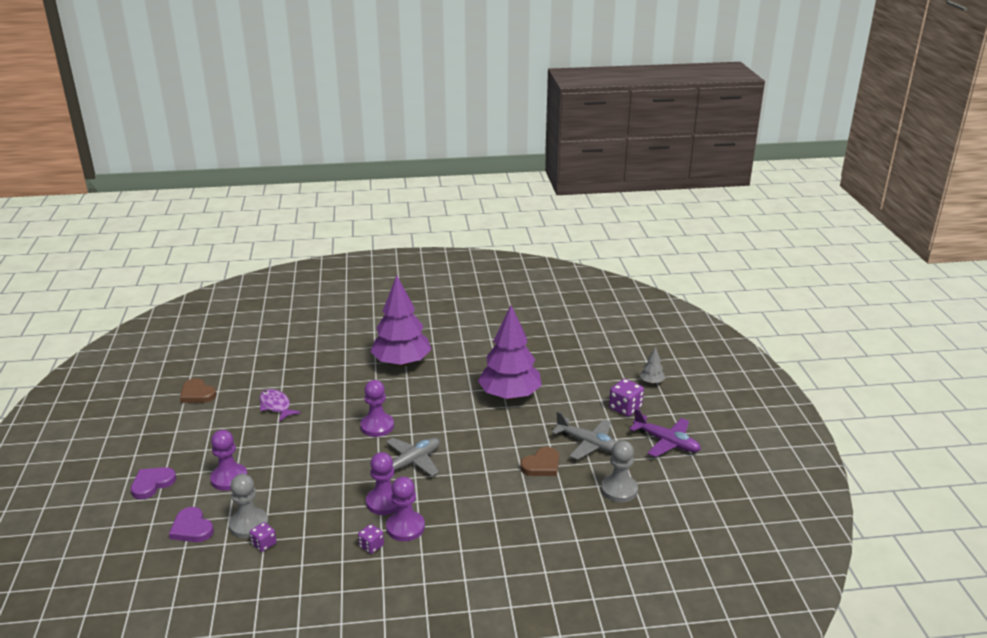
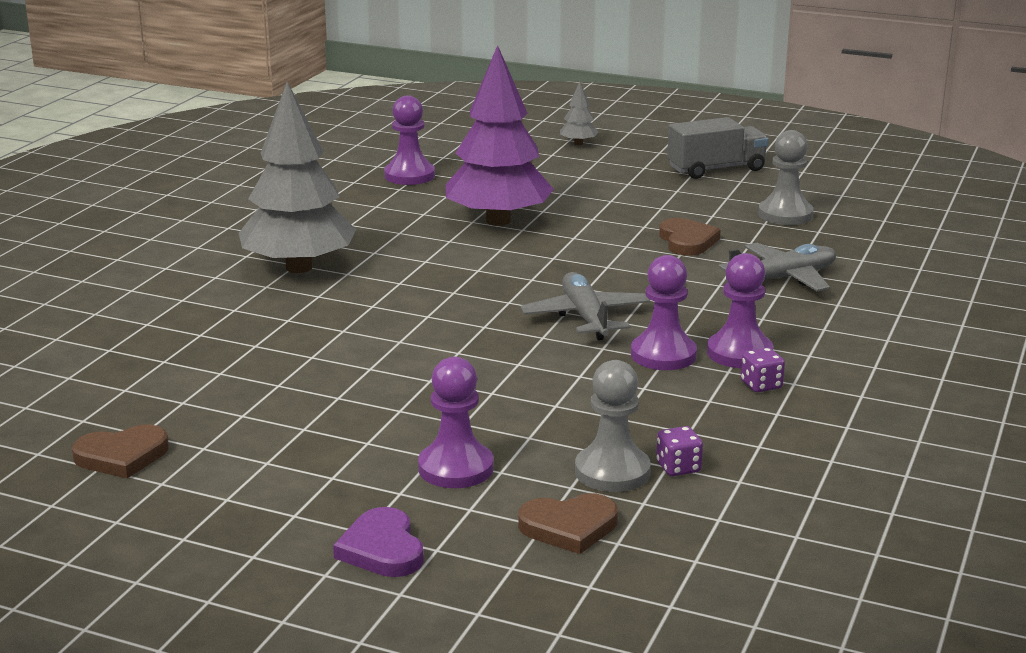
camera: 60 degrees left, 5 degrees down
(192, 528) = (569, 527): purple heart -> brown heart
(276, 406) = (280, 388): purple fish -> none
(377, 426) = (456, 321): purple pawn -> purple pawn (409, 176)
(401, 363) = (299, 268): purple tree -> grey tree
(589, 444) = (672, 206): grey plane -> grey plane (783, 278)
(625, 408) = (617, 170): purple dice -> none
(666, 442) = (716, 169): purple plane -> grey truck

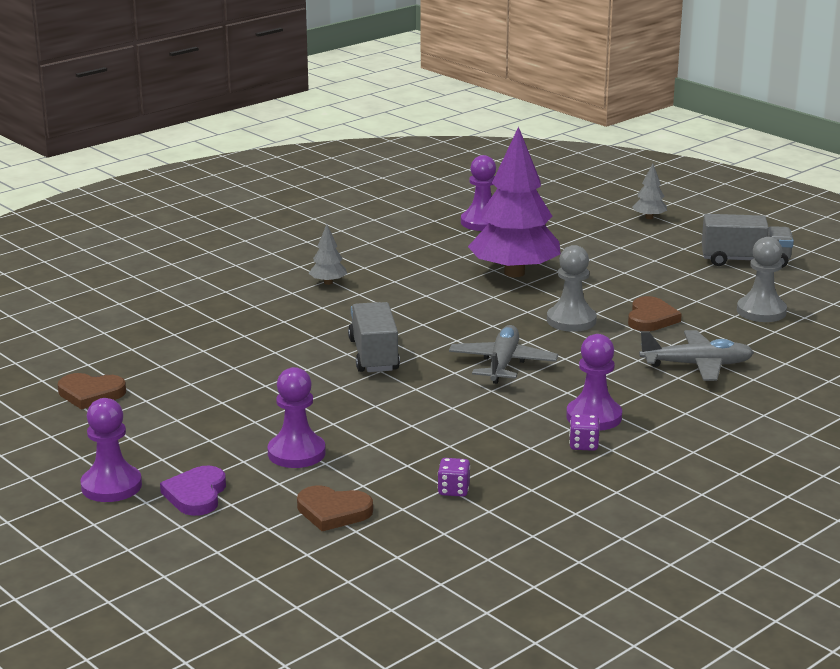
camera: 25 degrees right, 0 degrees up
(299, 268) = (328, 282): grey tree -> grey tree, size x0.41
(433, 337) = (373, 355): none -> grey truck
(612, 472) = (402, 482): grey pawn -> grey pawn (571, 320)
(663, 355) = (532, 405): purple pawn -> purple pawn (111, 486)

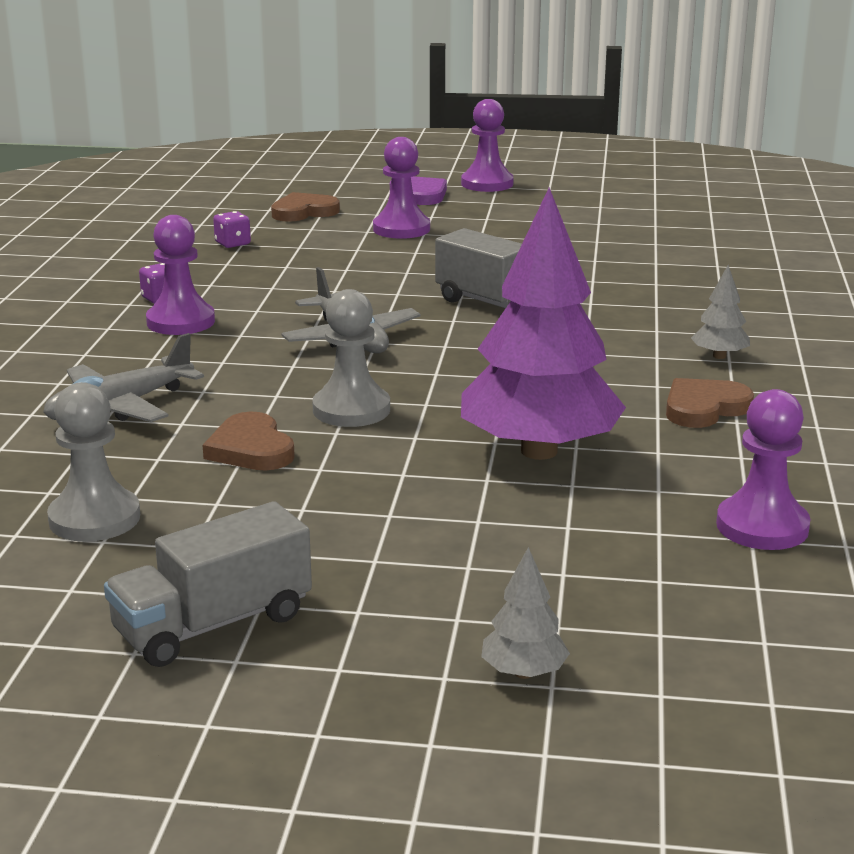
camera: 140 degrees right, 0 degrees up
(90, 394) = (649, 214): brown heart -> brown heart (704, 408)

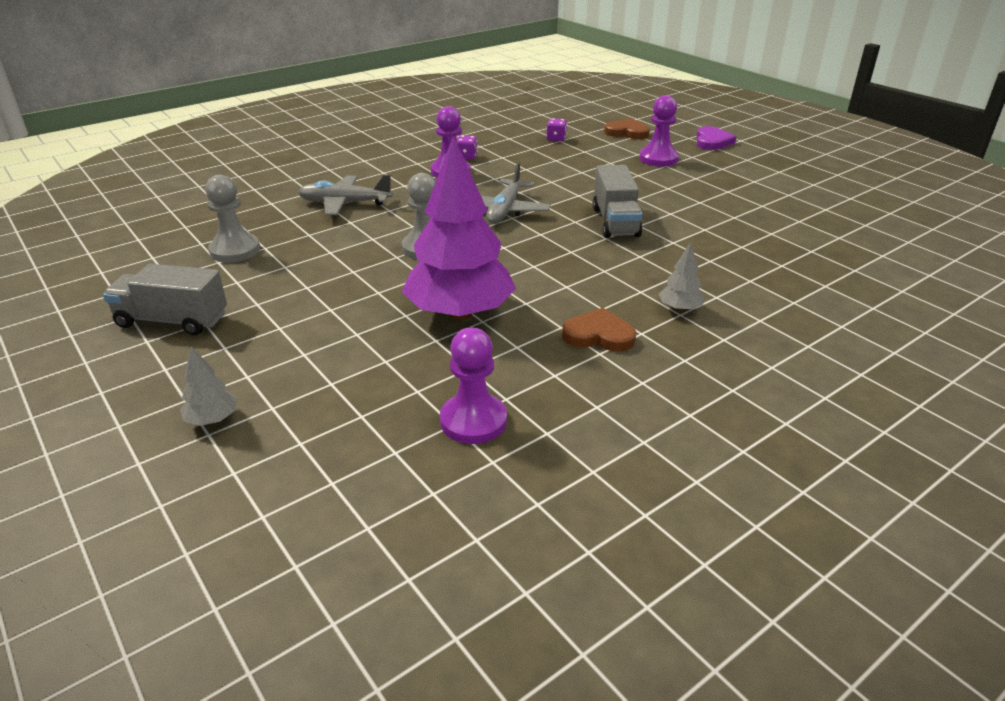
camera: 45 degrees right, 10 degrees up
(251, 449) = (348, 247): brown heart -> none
(487, 184) = (768, 147): purple pawn -> none

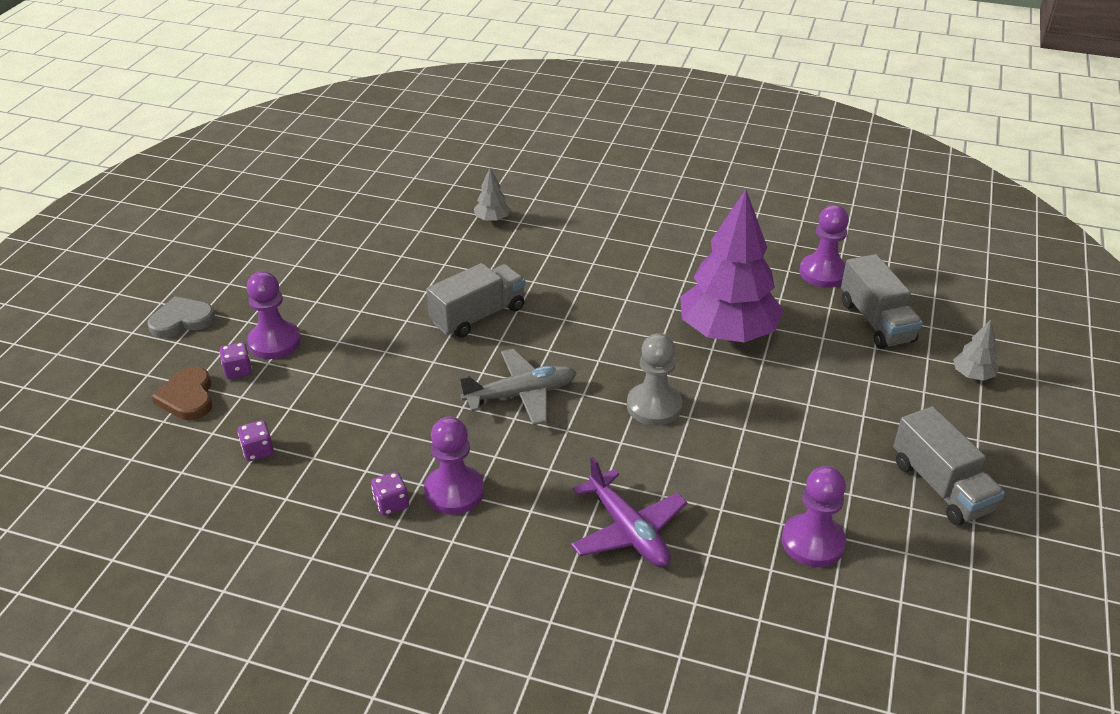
camera: 125 degrees left, 5 degrees up
(235, 250) = (813, 542): grey pawn -> purple pawn
(344, 203) = (628, 531): grey plane -> purple plane
(359, 407) = (876, 321): none -> grey truck
(598, 335) = (675, 261): brown heart -> none
(638, 146) = (238, 370): none -> purple dice
(679, 308) = (599, 239): grey tree -> grey tree (492, 219)
(712, 141) = (181, 320): purple heart -> grey heart

